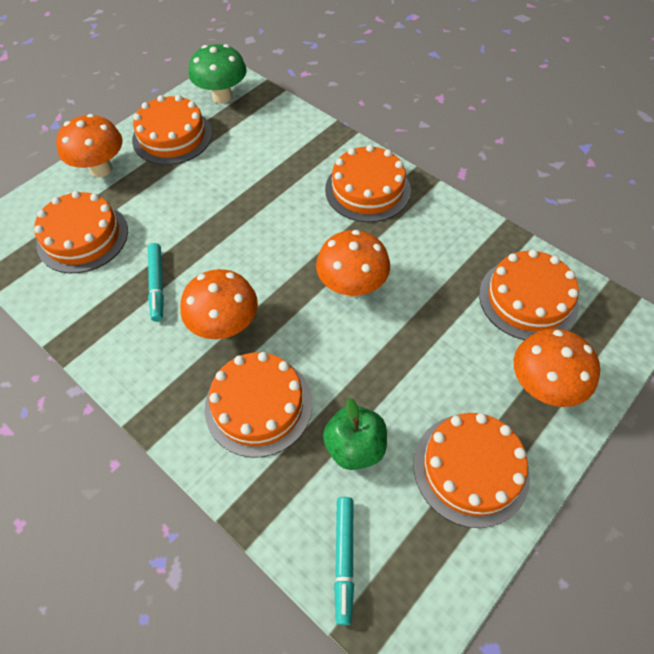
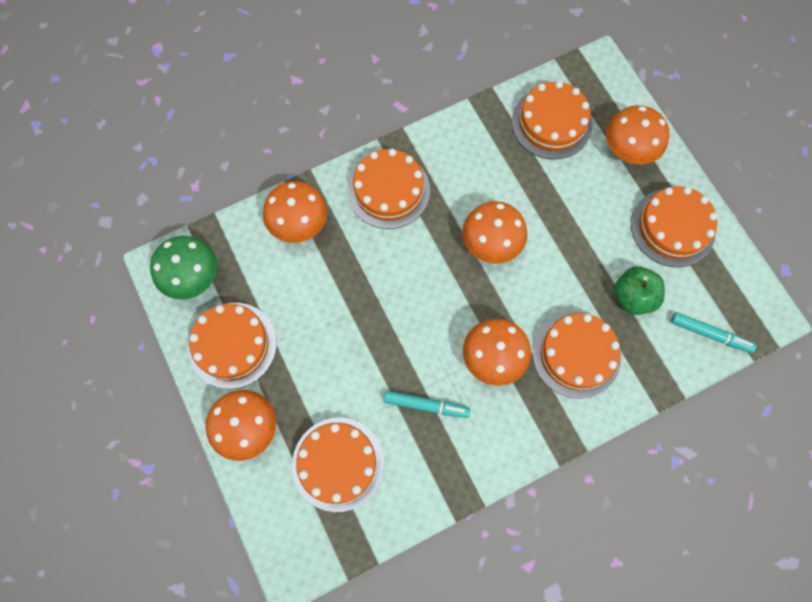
camera: 70 degrees left, 15 degrees up
(300, 142) = (299, 225): none -> orange mushroom

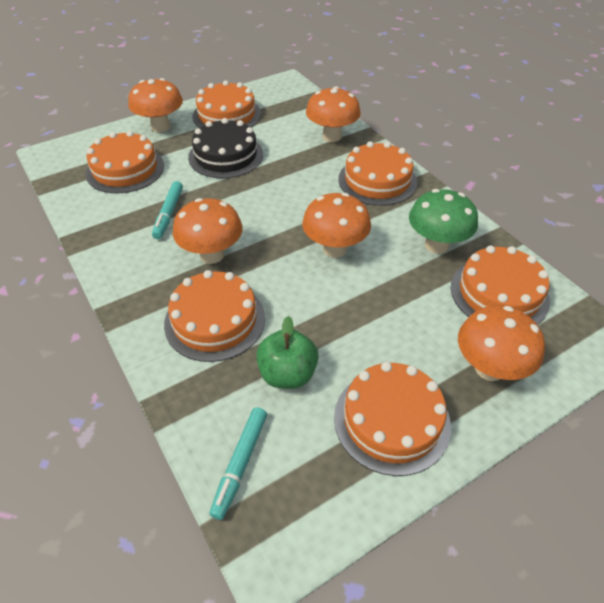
camera: 85 degrees right, 25 degrees down
(193, 278) = (279, 95): green mushroom -> green mushroom (436, 245)
(324, 346) = (226, 156): none -> black cake

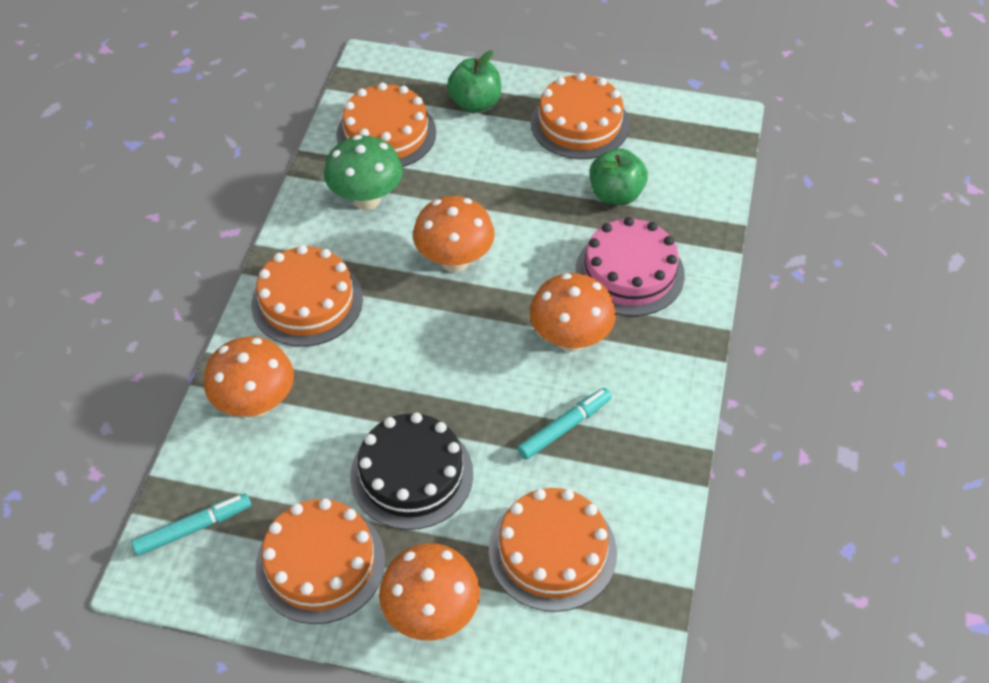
camera: 135 degrees left, 5 degrees up
(215, 320) = (629, 273): orange cake -> pink cake
(240, 464) = (703, 168): turquoise marker -> turquoise marker (193, 528)
(489, 368) = (475, 103): orange mushroom -> green apple

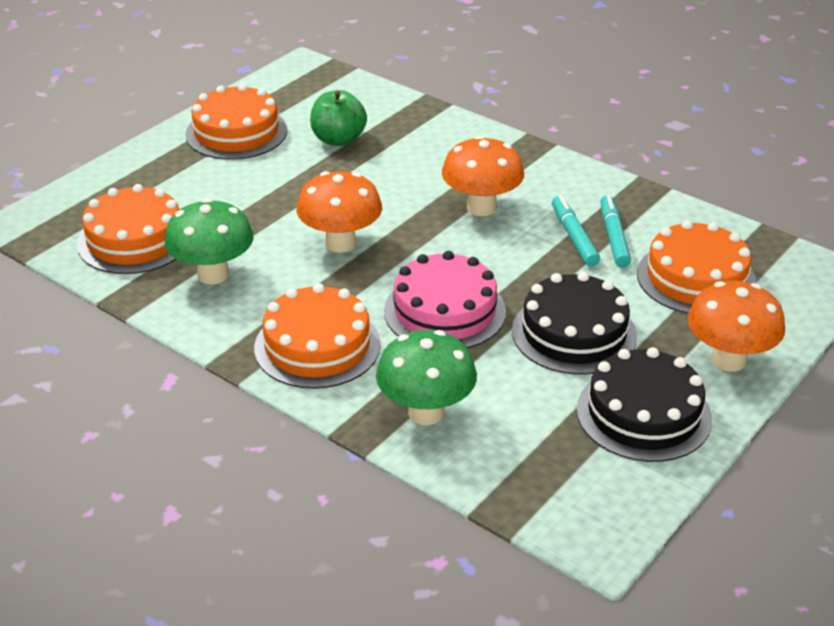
camera: 65 degrees left, 15 degrees down
(193, 528) = (558, 493): turquoise marker -> turquoise marker (613, 237)
(256, 404) = (426, 412): orange mushroom -> green mushroom
(320, 563) = (643, 414): orange cake -> black cake
(475, 103) = (150, 178): green apple -> none
(629, 273) = (432, 158): pink cake -> pink cake (445, 311)

